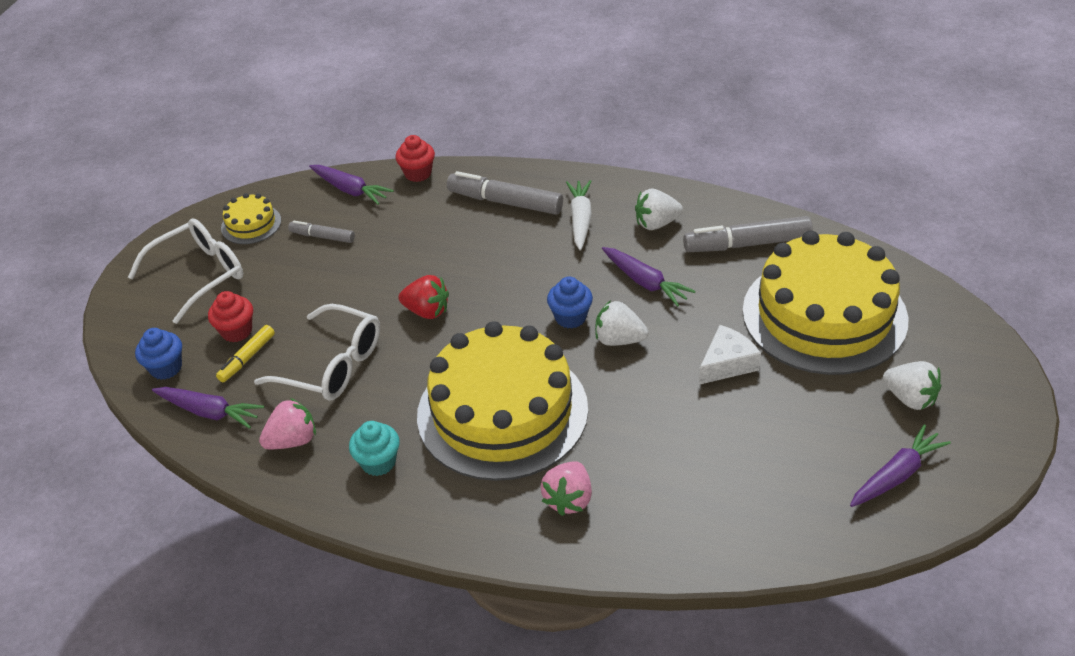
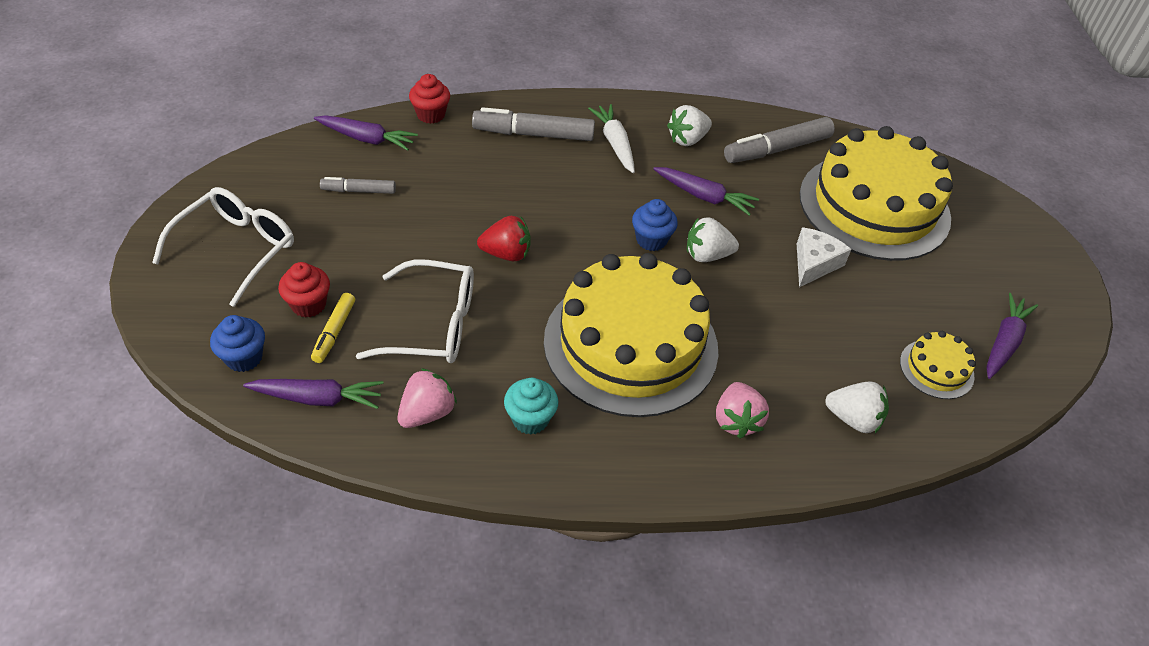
camera: 25 degrees left, 5 degrees up
(251, 224) = (272, 187): yellow cake -> yellow cake (936, 369)
(910, 398) = (980, 271): white strawberry -> white strawberry (853, 419)

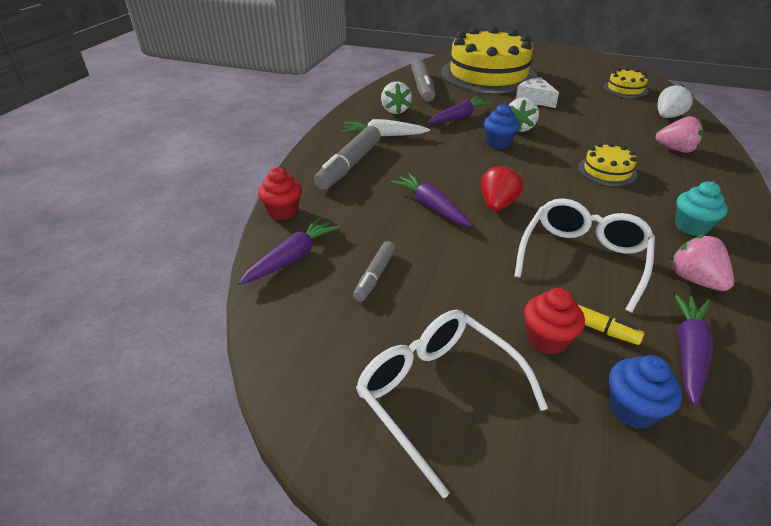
camera: 65 degrees left, 10 degrees down
(630, 344) = (607, 171): yellow cake -> yellow cake, size x0.42
(1004, 342) = (604, 71): purple carrot -> purple carrot (431, 206)

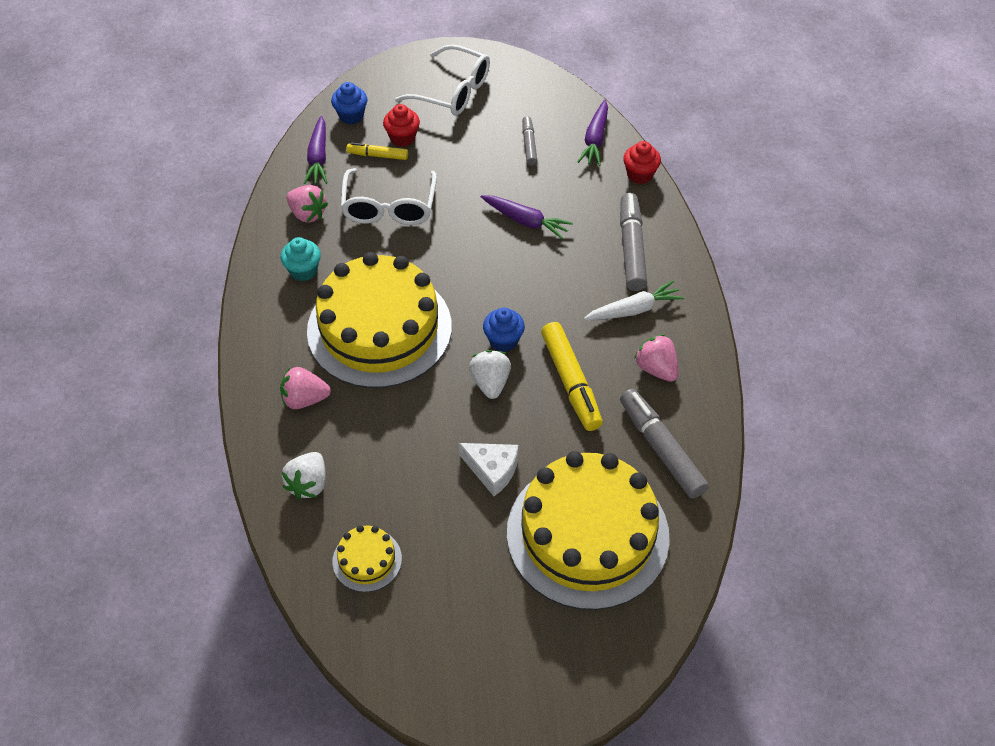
camera: 155 degrees right, 15 degrees up
(395, 110) = (656, 369): white strawberry -> pink strawberry
(459, 117) = (571, 382): purple carrot -> yellow marker
(497, 204) = (471, 242): red strawberry -> none
(607, 171) = (379, 328): yellow cake -> yellow cake, size x2.38

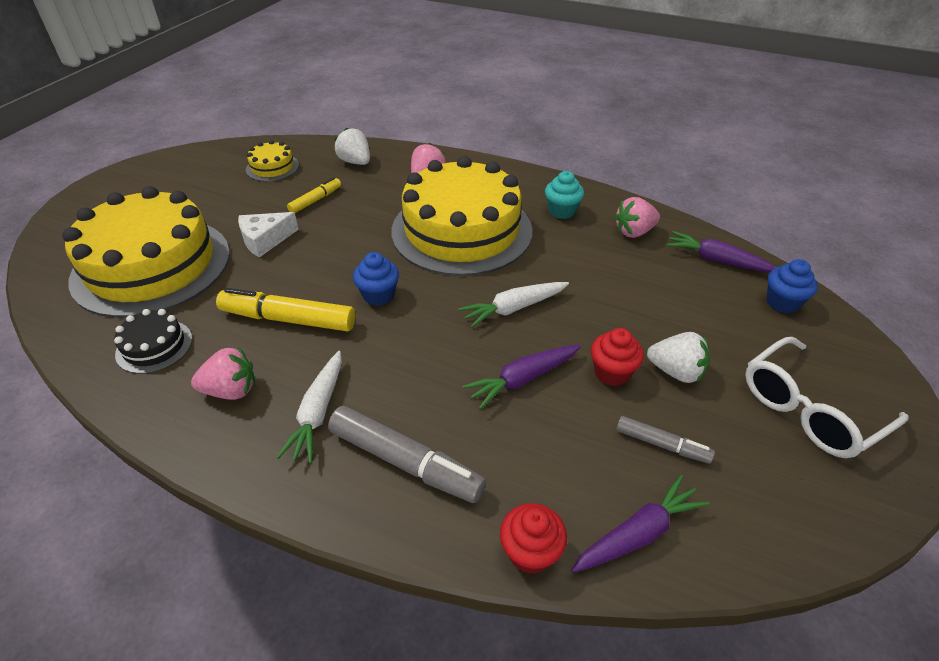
camera: 120 degrees right, 10 degrees down
(377, 155) = (701, 301): yellow marker -> yellow marker (315, 200)
(389, 207) = (612, 283): white glasses -> none
(402, 138) = (725, 330): red cupcake -> red cupcake (612, 373)
(459, 253) = (513, 308): none -> white carrot
(490, 382) = (343, 270): white strawberry -> white strawberry (676, 372)
(595, 139) = (638, 533): purple carrot -> purple carrot turned 105 degrees clockwise
(661, 448) = (154, 346): grey marker -> black cake

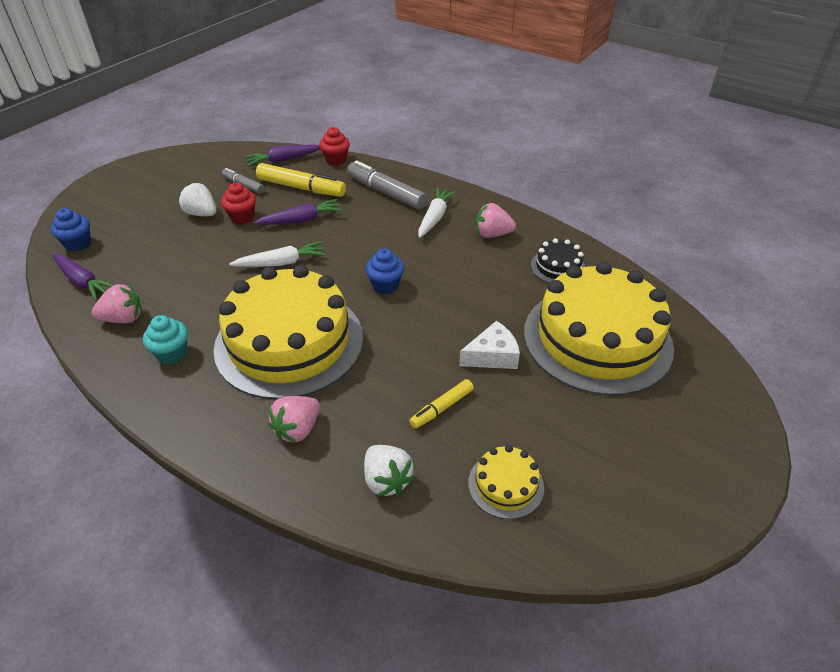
camera: 170 degrees left, 0 degrees up
(288, 319) = (459, 275): yellow marker -> yellow marker (301, 188)
(809, 410) = (146, 189): white glasses -> none

